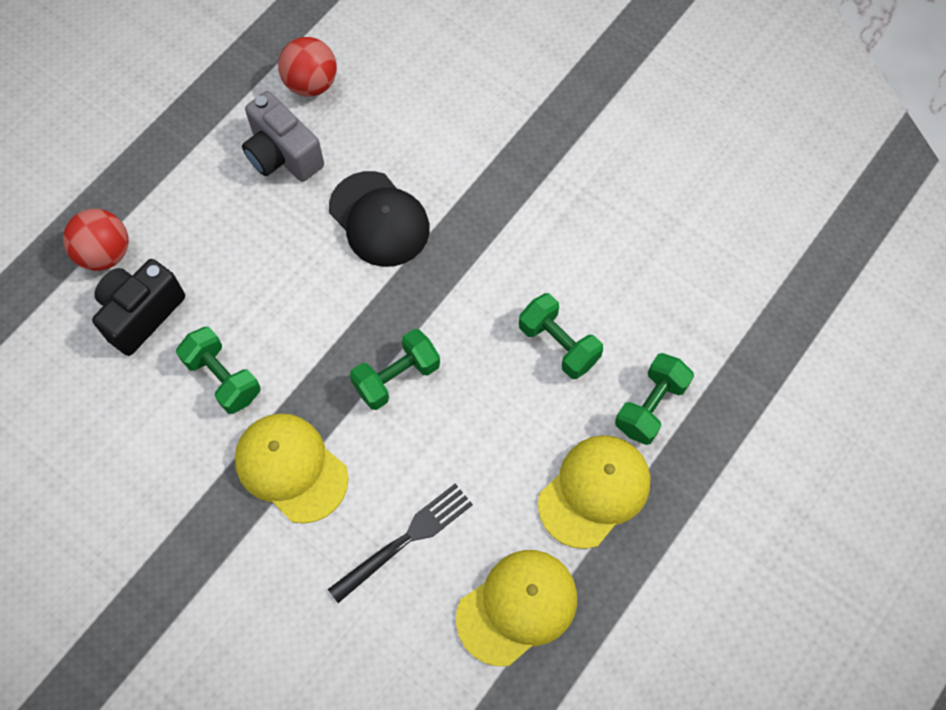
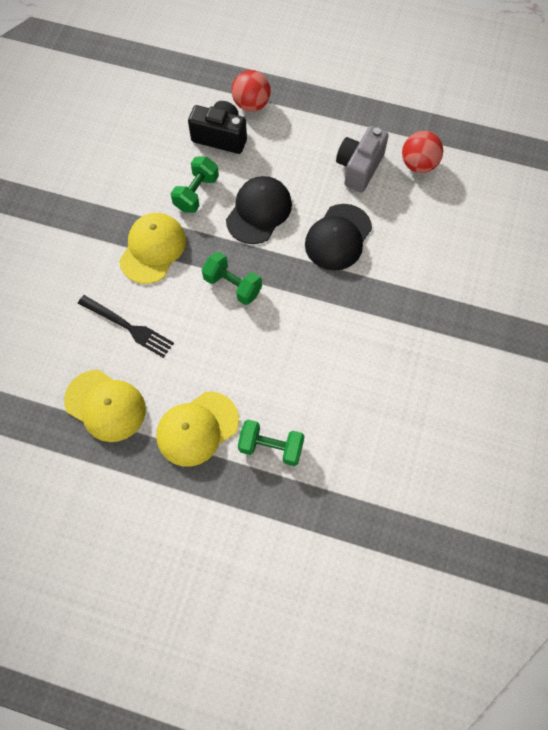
camera: 70 degrees right, 0 degrees up
(293, 304) = (259, 211): none -> black cap
(558, 344) = (293, 374): green dumbbell -> none
(594, 491) = (197, 429): yellow cap -> yellow cap turned 120 degrees clockwise

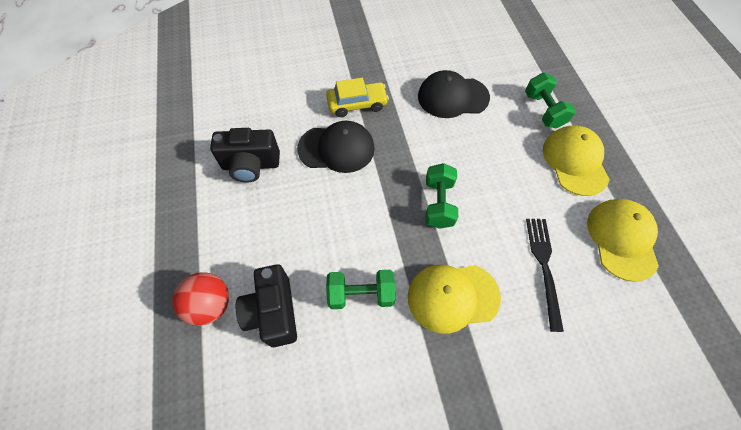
camera: 120 degrees left, 5 degrees down
(197, 429) = (574, 161): yellow cap -> yellow cap turned 120 degrees counterclockwise
(259, 211) = (348, 223): black cap -> black cap (452, 97)
(359, 168) = (251, 165): grey camera -> black camera
(381, 279) = (357, 104): none -> yellow car
(418, 164) = (224, 124): red ball -> none

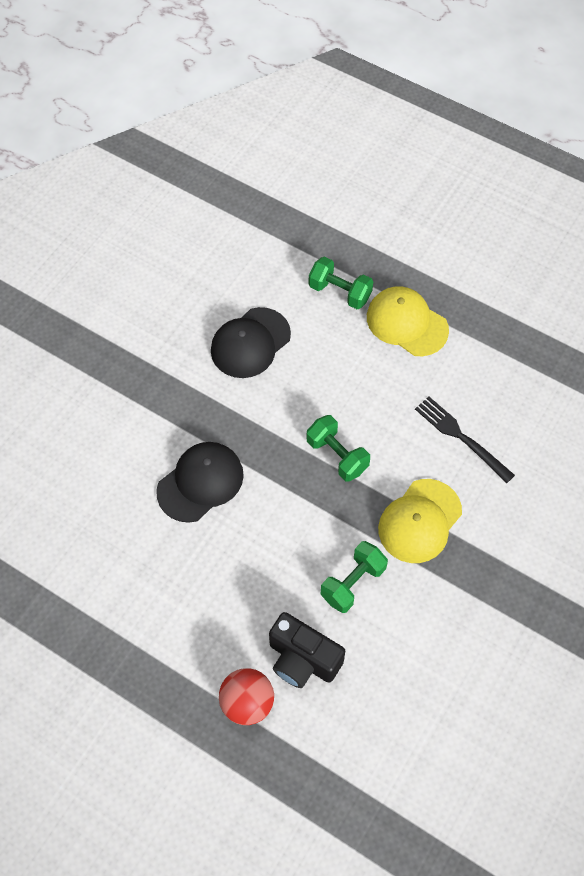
camera: 45 degrees left, 0 degrees up
(251, 165) = (141, 566): black camera -> none
(357, 104) = (171, 423): yellow car -> none
(621, 239) = (495, 364): yellow cap -> none

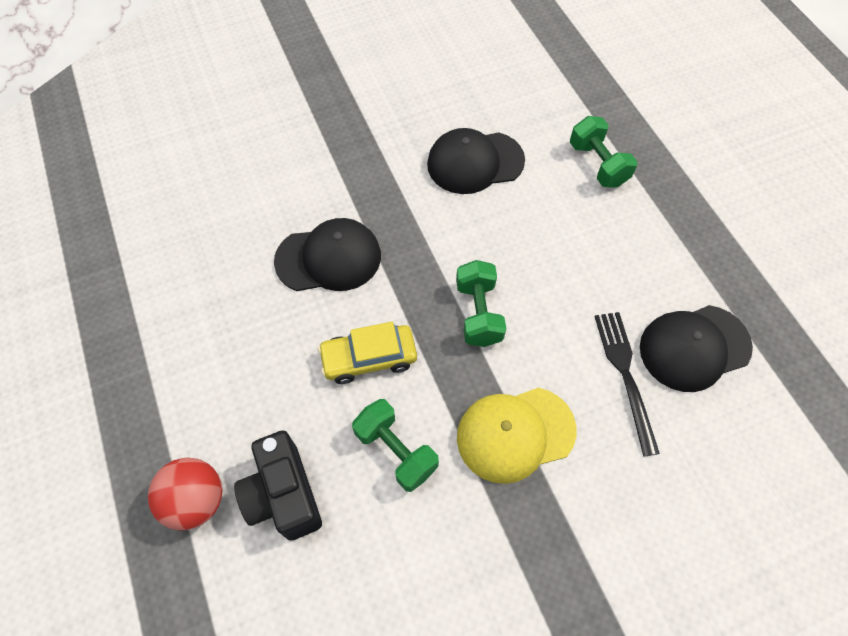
camera: 35 degrees right, 0 degrees up
(287, 535) = (369, 358): none -> yellow car
(353, 583) = (396, 451): green dumbbell -> green dumbbell turned 60 degrees clockwise
(406, 323) = (647, 229): yellow cap -> none
(491, 391) = (694, 348): none -> black cap

